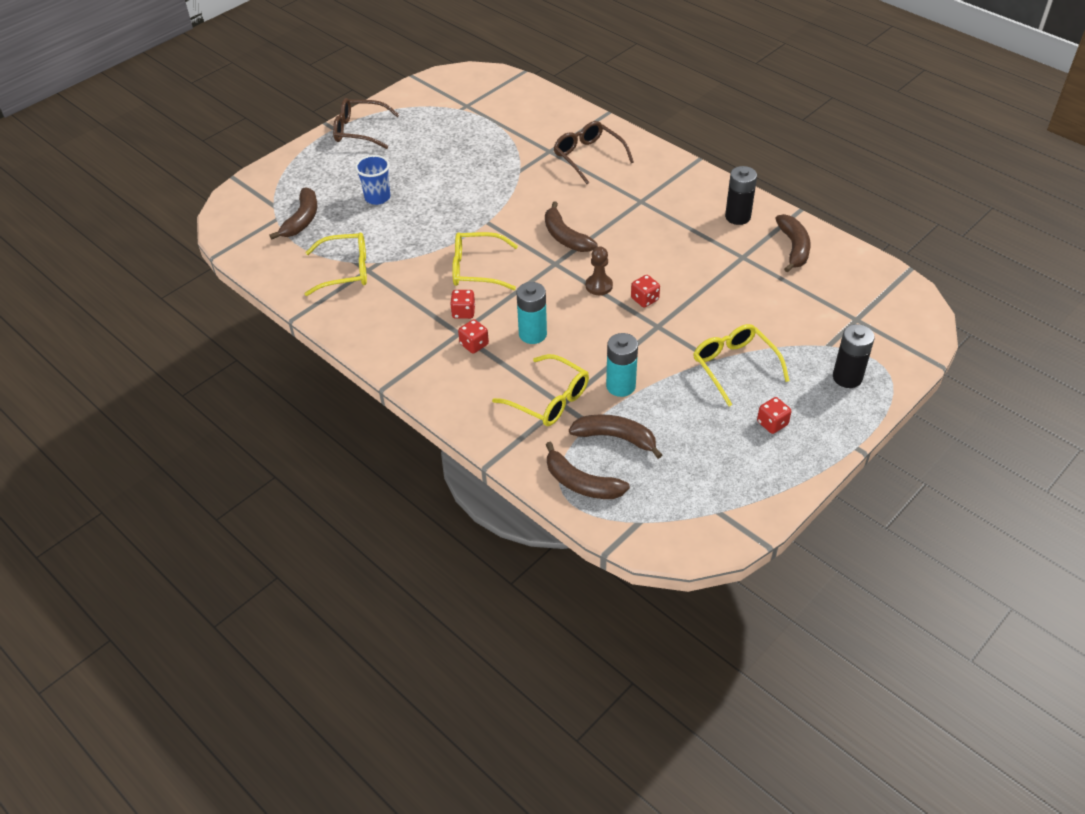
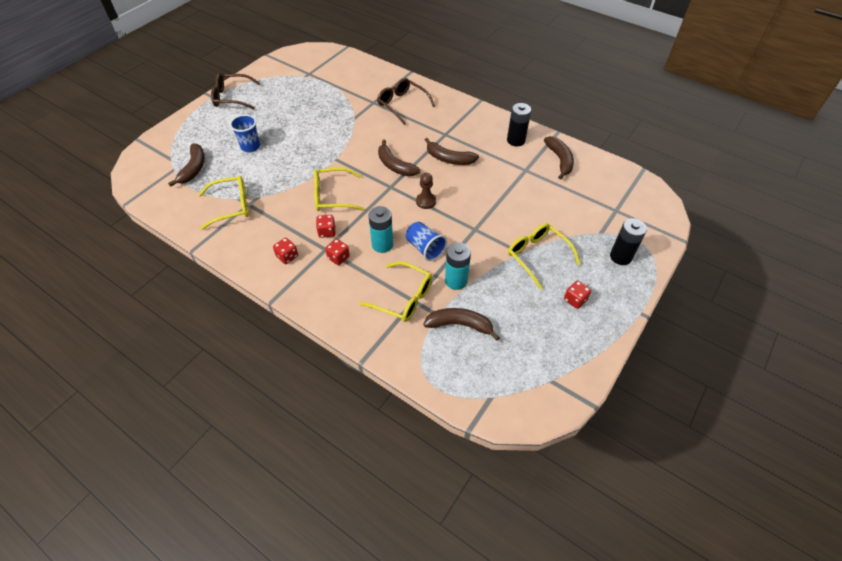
camera: 10 degrees left, 5 degrees up
(581, 483) = (439, 368): brown banana -> brown banana (449, 159)
(587, 343) = (425, 248): none -> blue cup
(644, 299) = (461, 209): red dice -> red dice (287, 256)

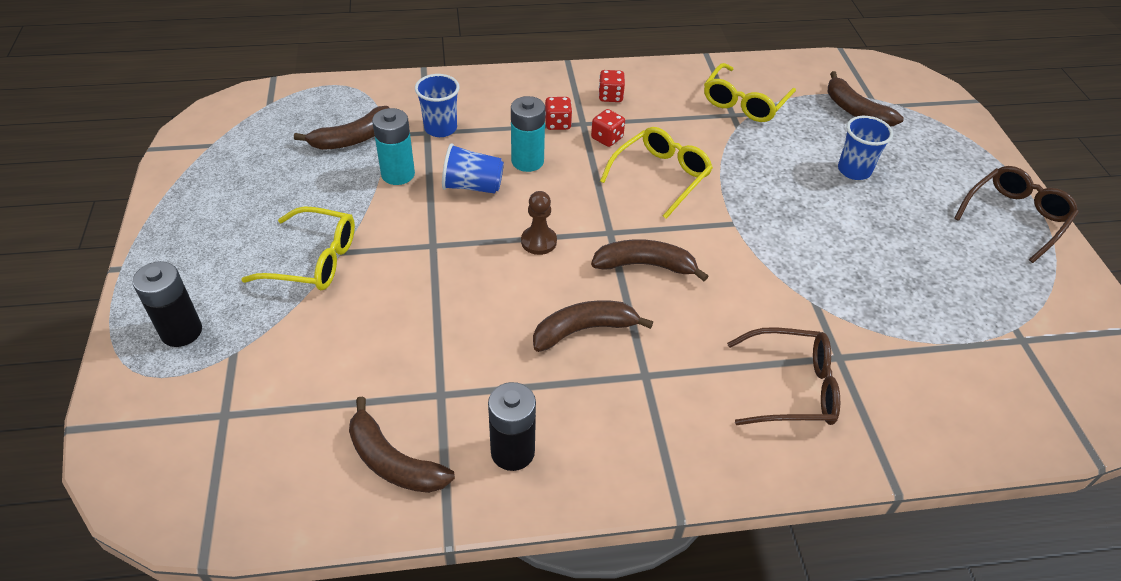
camera: 135 degrees right, 5 degrees down
(403, 298) = (440, 128): yellow glasses -> blue cup
(575, 300) = (225, 235): red dice -> none

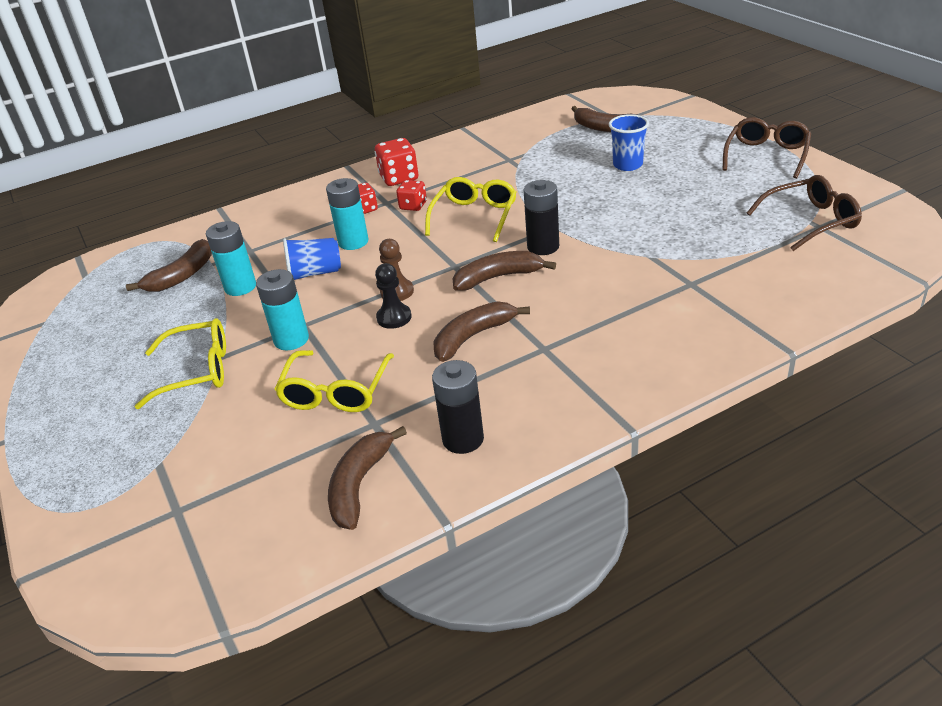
camera: 15 degrees left, 10 degrees down
(181, 331) = (96, 466): black battery -> black battery (543, 247)
(393, 461) = (360, 485): brown banana -> brown banana turned 90 degrees clockwise
(414, 259) = (291, 340): none -> turquoise battery
(440, 128) = (260, 244): blue cup -> none
(520, 273) = (394, 317): none -> black pawn
(610, 96) = (399, 178): red dice -> red dice, size x1.57
(744, 103) = (513, 149): yellow glasses -> yellow glasses (335, 392)
(792, 387) = (667, 315): brown glasses -> brown glasses (811, 221)

